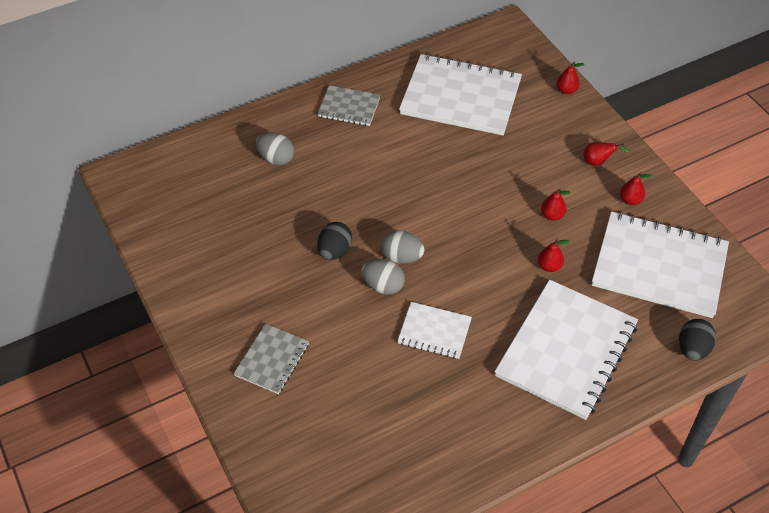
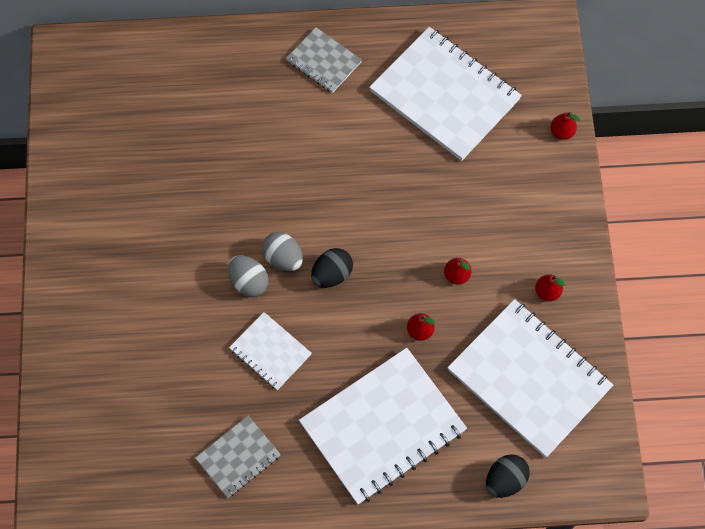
camera: 25 degrees right, 15 degrees up
(272, 360) = (109, 315): grey notebook -> grey notebook (238, 457)
(276, 158) = (221, 94): grey egg -> none
(334, 251) = (223, 224): black egg -> black egg (332, 274)
(598, 162) = (541, 233): red pear -> none

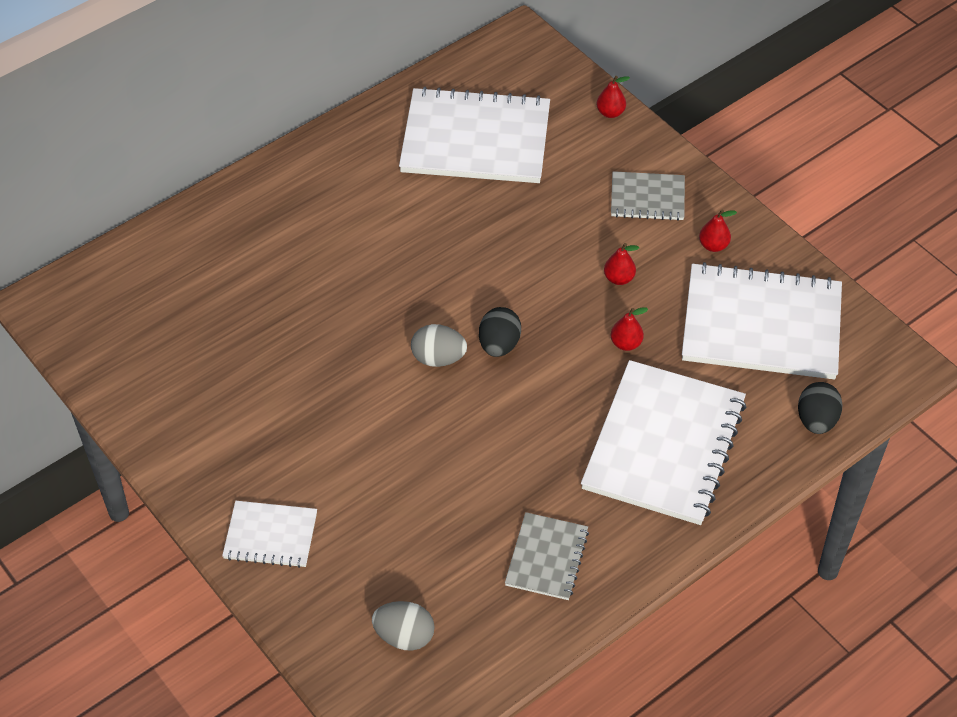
camera: 35 degrees left, 15 degrees down
(249, 282) = (422, 398): grey egg -> grey egg (404, 636)
(270, 352) = (497, 446): white notebook -> white notebook (270, 536)
(324, 61) = (332, 172): grey notebook -> grey notebook (647, 198)

